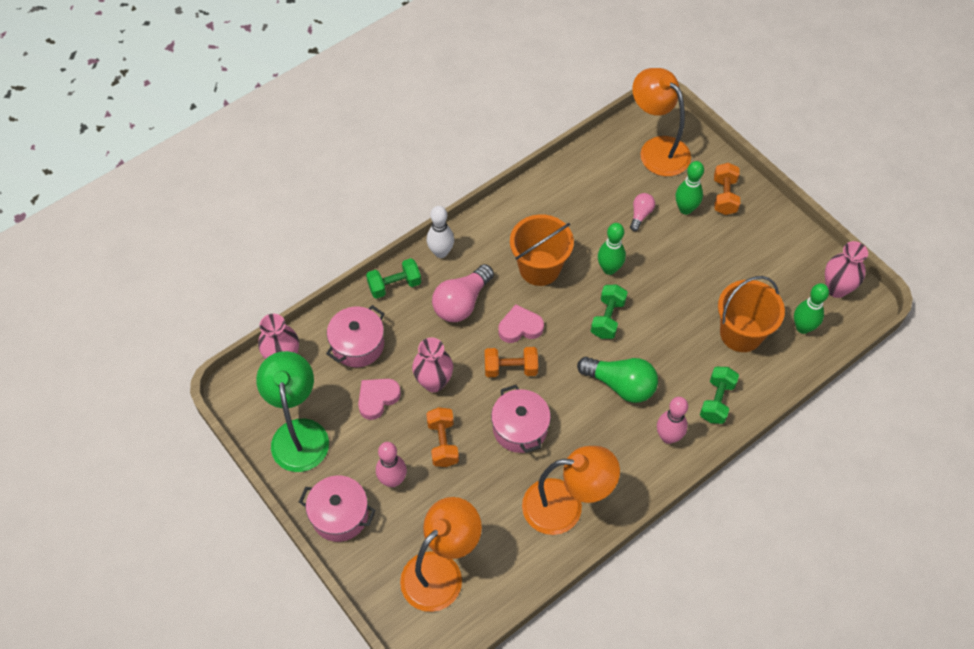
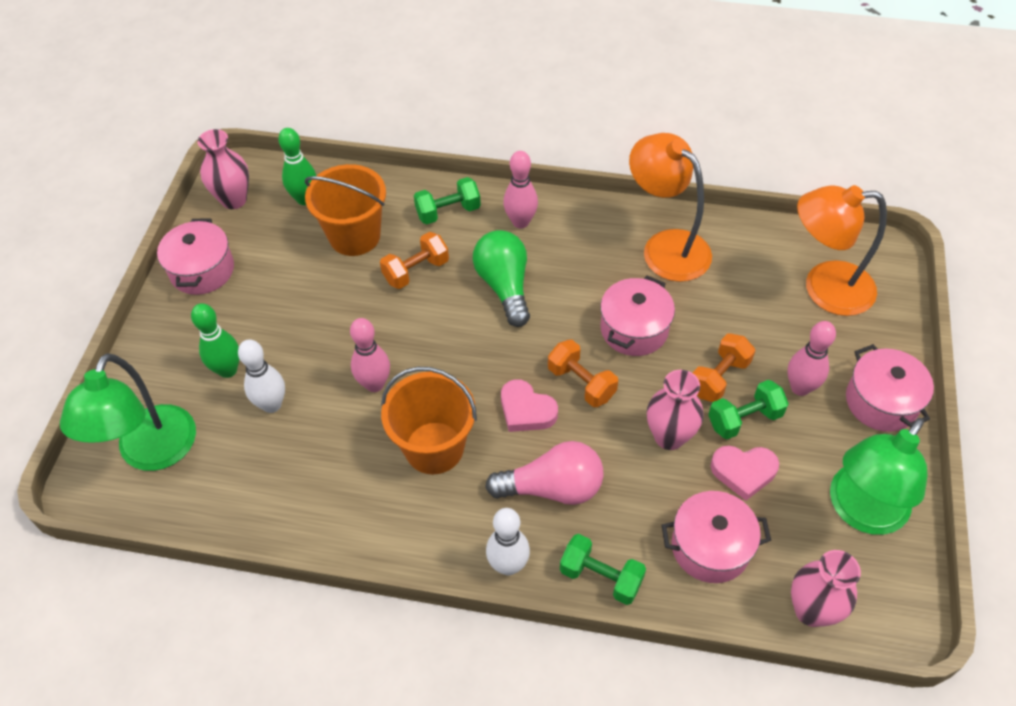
camera: 130 degrees left, 5 degrees down
(607, 318) = (439, 345): green dumbbell -> green dumbbell (744, 419)
(609, 269) = (374, 384): green bowling pin -> pink bowling pin
(640, 215) = (272, 405): pink light bulb -> white bowling pin
(657, 149) = (151, 453): orange lamp -> green lamp
(724, 196) = (179, 347): orange dumbbell -> orange dumbbell (416, 271)
(781, 238) = (202, 270): none -> pink pot

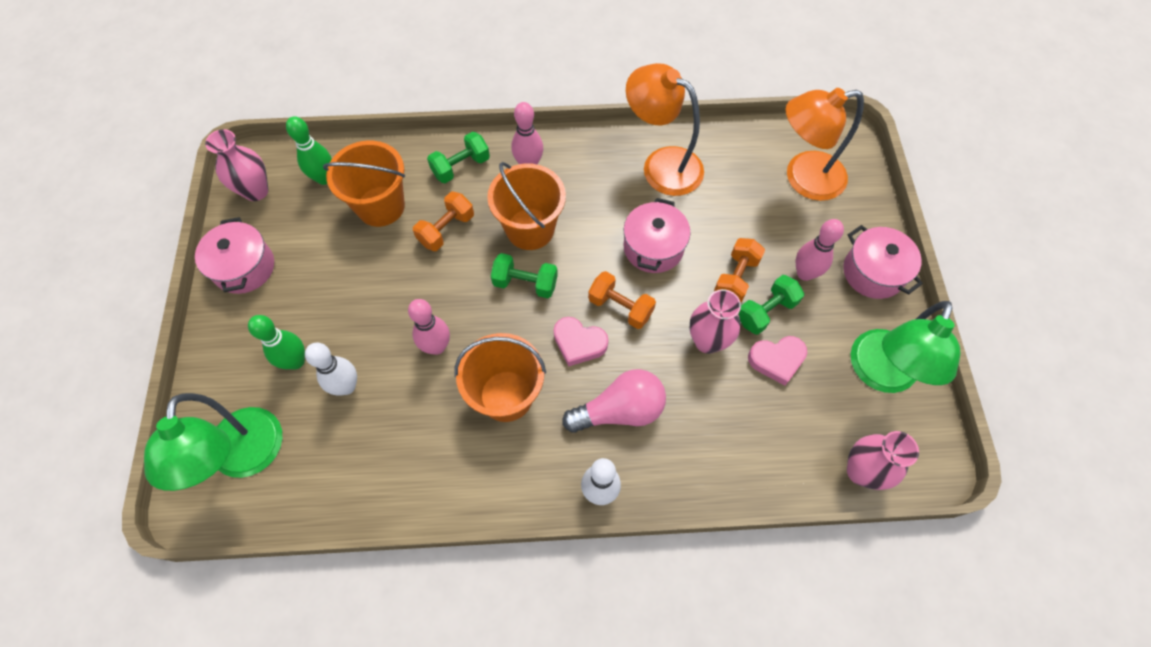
camera: 15 degrees left, 10 degrees up
(504, 286) = (530, 229): green light bulb -> orange bucket
(601, 577) = (681, 483): green dumbbell -> green dumbbell (525, 283)
(710, 547) = (766, 434): pink pot -> none

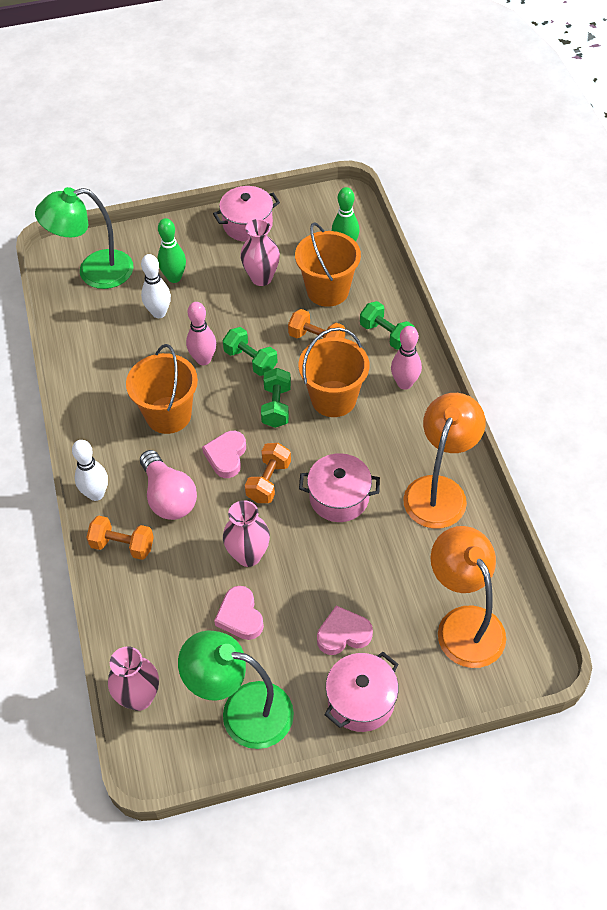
camera: 80 degrees right, 10 degrees down
(256, 191) = (319, 210): pink vase -> pink vase (261, 278)
(736, 278) = (322, 572): orange dumbbell -> orange dumbbell (122, 545)
(766, 311) = (291, 602): green dumbbell -> green dumbbell (250, 360)
(805, 273) = (343, 634): pink bowling pin -> pink heart

